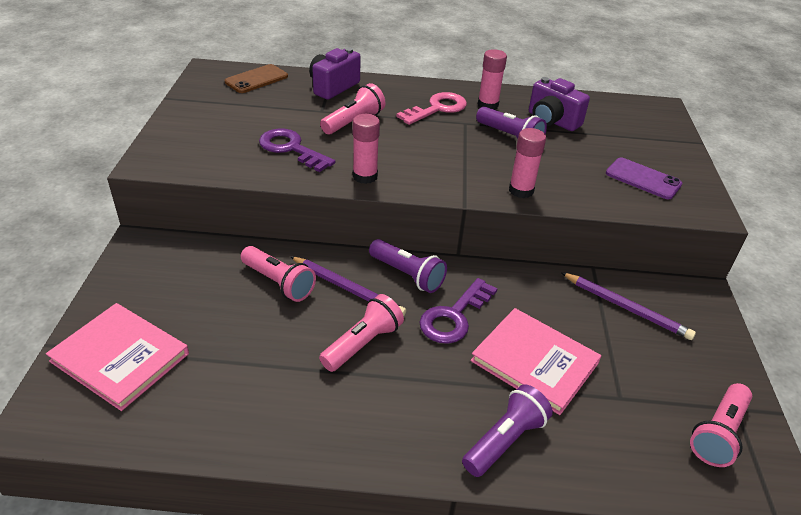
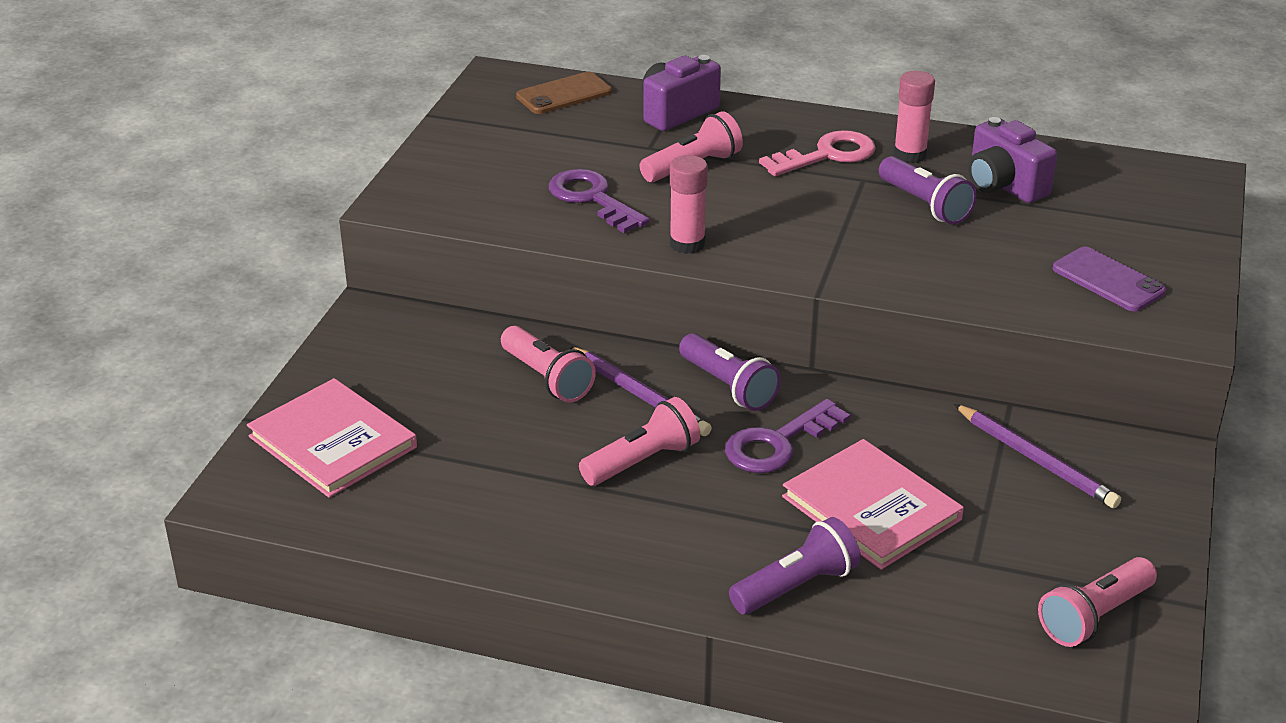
camera: 15 degrees right, 5 degrees down
(521, 190) = (909, 281): pink glue stick -> none

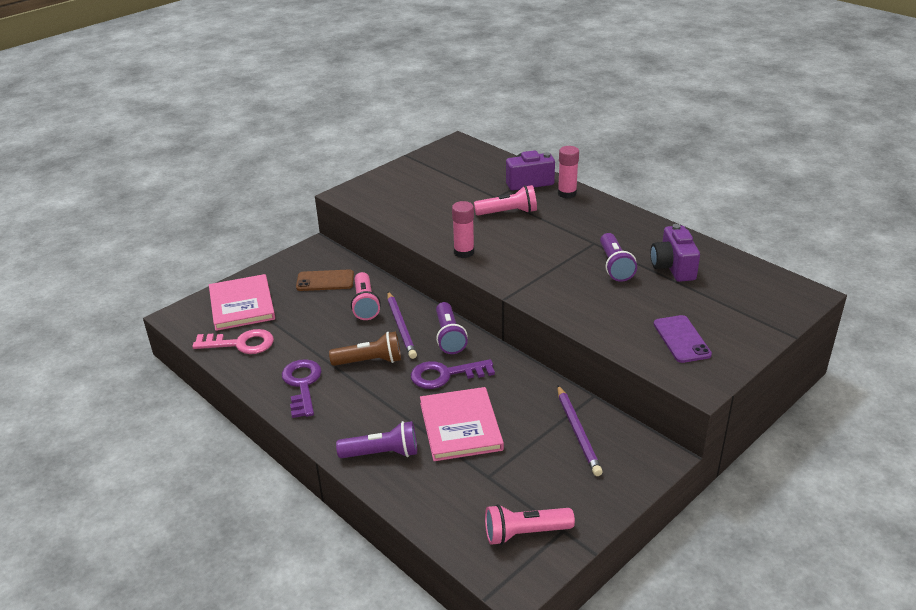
camera: 30 degrees right, 0 degrees up
(564, 94) = (480, 159): brown phone -> brown phone (325, 281)
(592, 198) = (440, 216): purple key -> purple key (302, 384)
(642, 461) = (370, 361): pink flashlight -> brown flashlight
(827, 155) = (587, 224): pink key -> pink key (241, 344)
(910, 155) = (634, 236): pink glue stick -> pink glue stick (567, 193)

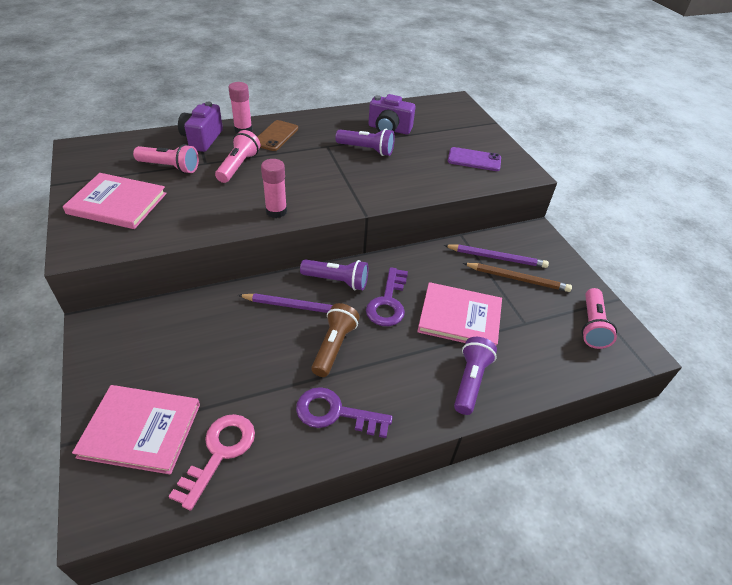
camera: 70 degrees left, 10 degrees up
(325, 281) = (168, 338): brown phone -> brown phone (275, 136)
(365, 304) = (240, 320): pink flashlight -> pink flashlight (170, 167)
(407, 186) = (117, 203): none -> pink book
(555, 456) = (517, 279): none -> brown pencil

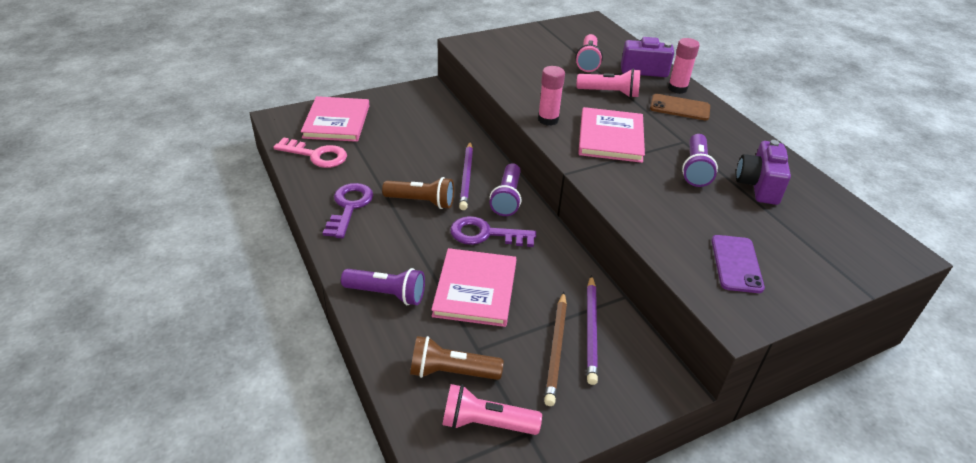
camera: 85 degrees right, 5 degrees down
(117, 203) = (526, 48): pink book -> pink book (611, 137)
(551, 341) = (452, 372): none -> brown flashlight

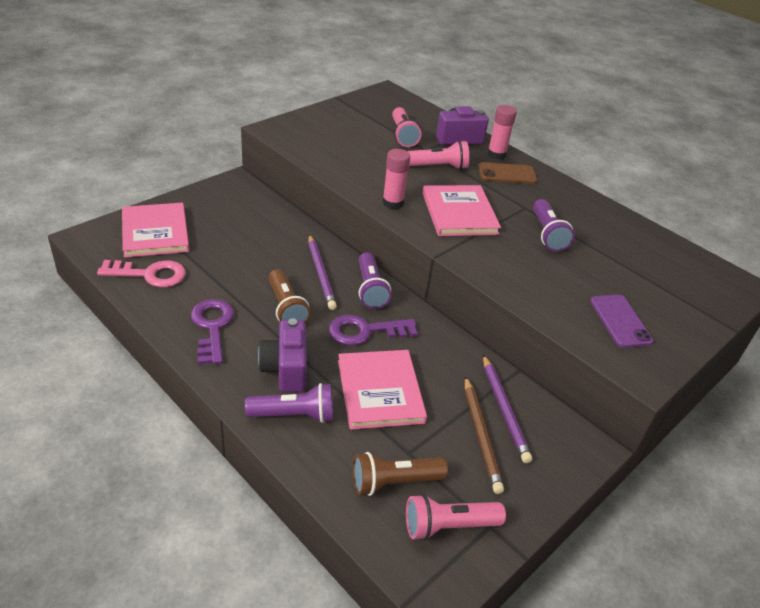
camera: 20 degrees left, 0 degrees up
(421, 202) = (286, 308): brown flashlight -> brown flashlight turned 75 degrees clockwise
(758, 186) = (606, 242): purple camera -> purple camera (286, 369)

